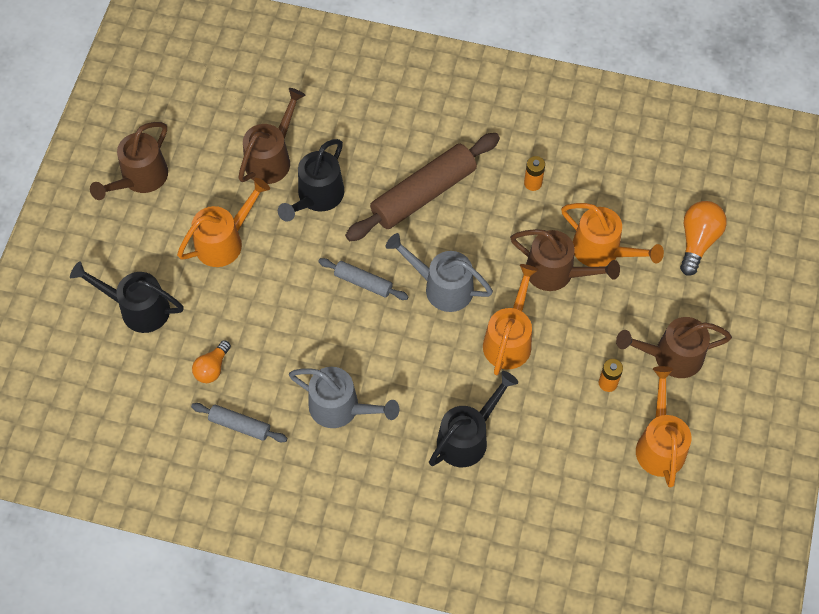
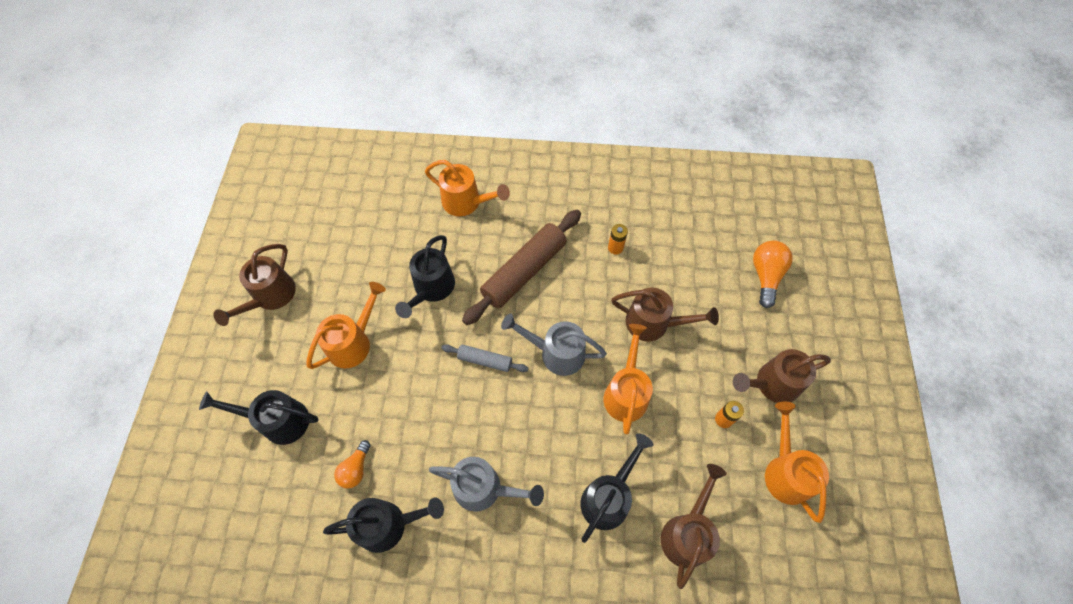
camera: 10 degrees left, 0 degrees up
(240, 425) = (389, 524): grey rolling pin -> black watering can
(272, 157) = (387, 260): brown watering can -> brown watering can (687, 532)
(603, 251) = (688, 297): orange watering can -> orange watering can (467, 202)

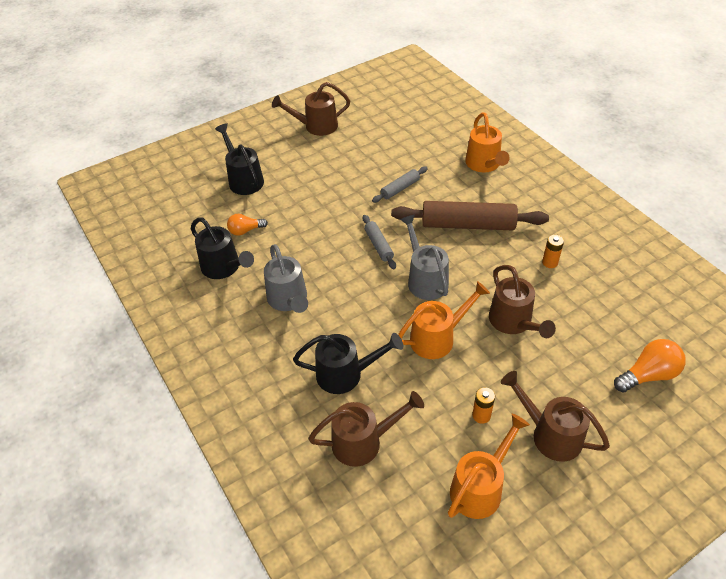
camera: 55 degrees right, 15 degrees down
(354, 342) = (325, 178): orange watering can -> none
(431, 289) = (400, 188): black watering can -> grey rolling pin

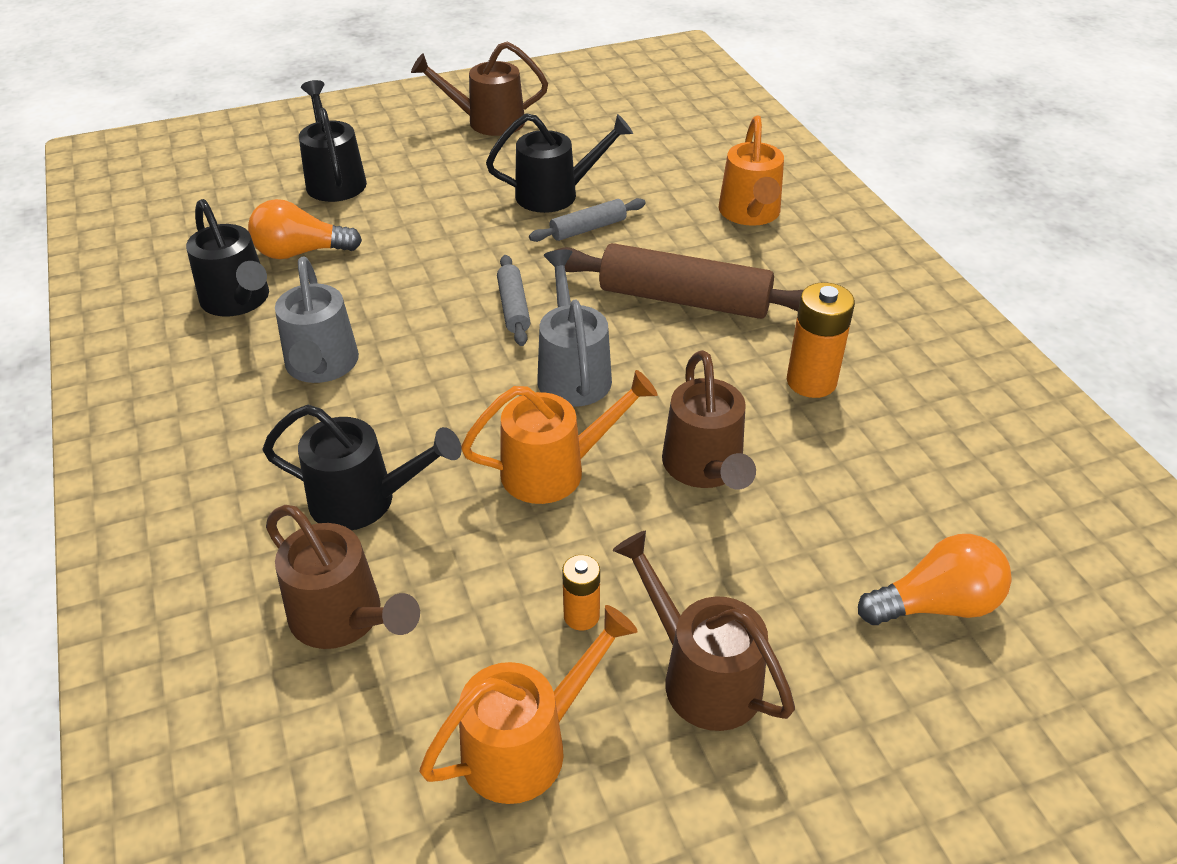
camera: 10 degrees right, 5 degrees down
(245, 230) = (301, 252): orange light bulb -> orange light bulb, size x1.54
(364, 441) = (345, 619): brown watering can -> brown watering can turned 45 degrees clockwise
(374, 169) = (556, 194): none -> black watering can
(550, 262) = (811, 381): orange battery -> orange battery, size x1.71

